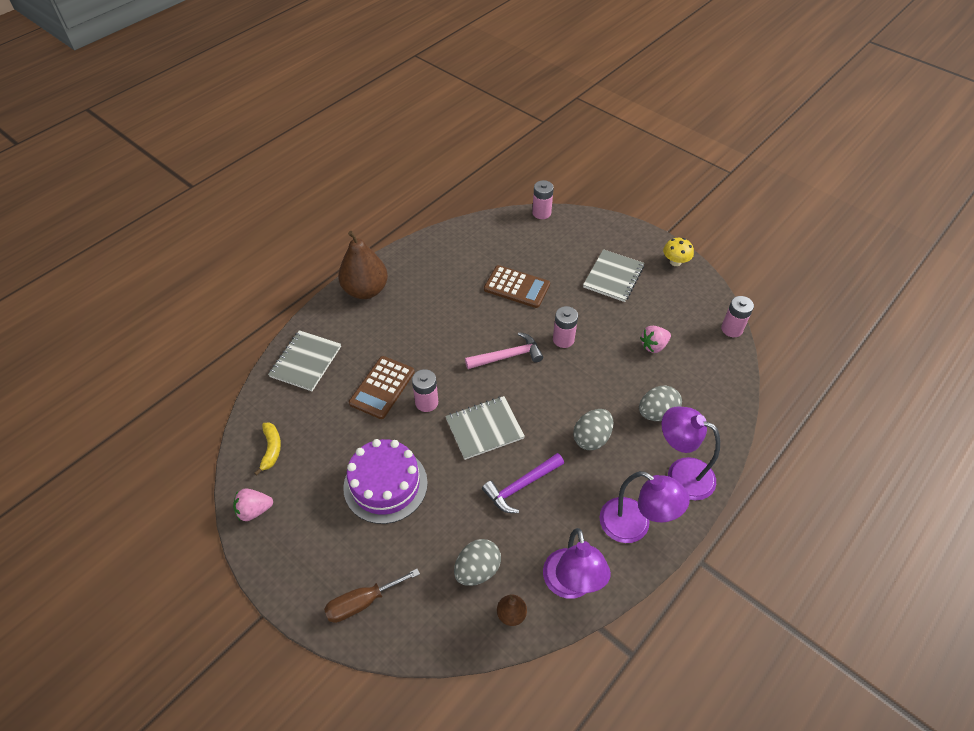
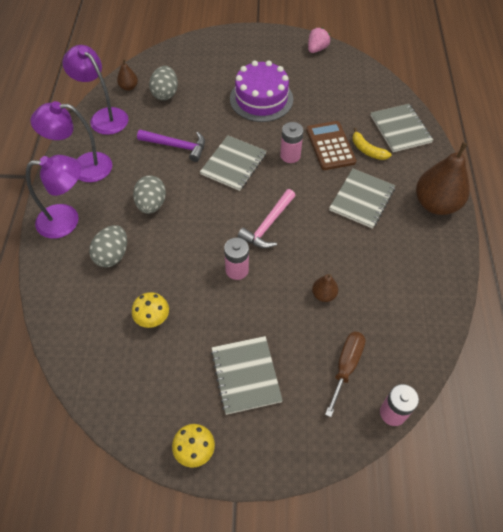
camera: 140 degrees right, 5 degrees up
(271, 449) = (348, 76): yellow banana -> yellow banana (367, 150)
(362, 602) = (213, 50): brown screwdriver -> brown screwdriver (346, 366)
(414, 328) = (362, 199): none -> grey notebook
(517, 287) = (323, 295): brown calculator -> brown pear
(521, 486) = (176, 146): purple hammer -> purple hammer turned 90 degrees clockwise
(653, 346) = (152, 318): pink strawberry -> yellow mushroom
(732, 329) = (85, 393): pink battery -> none

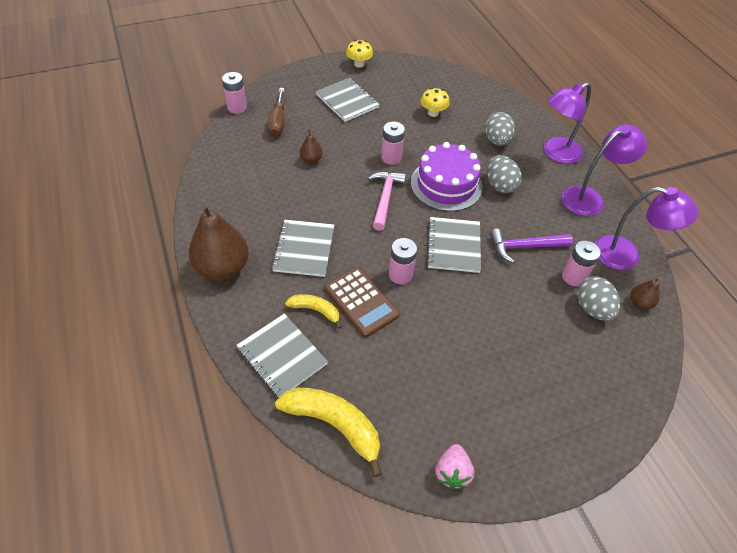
camera: 155 degrees right, 5 degrees down
(158, 115) = (573, 277): none -> pink battery
(261, 99) = (476, 342): purple cake -> purple cake (446, 185)
(376, 85) = (334, 425): none -> yellow banana

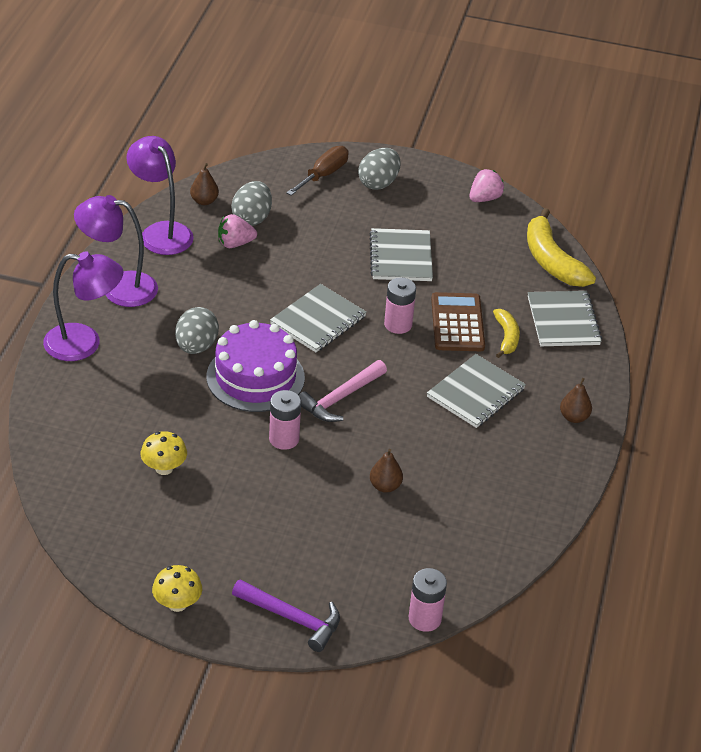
camera: 145 degrees left, 10 degrees down
(222, 268) = (574, 417): brown pear -> brown pear, size x0.46
(278, 122) = (385, 563): brown screwdriver -> brown screwdriver (323, 175)
(315, 310) = (506, 337): yellow banana -> yellow banana turned 150 degrees counterclockwise
(347, 101) = (259, 547): grey notebook -> grey notebook (400, 257)
(496, 140) = (131, 393): grey egg -> grey egg (378, 183)
(524, 247) = (248, 285): purple hammer -> purple hammer (292, 618)
(573, 277) = (235, 243): pink battery -> pink strawberry

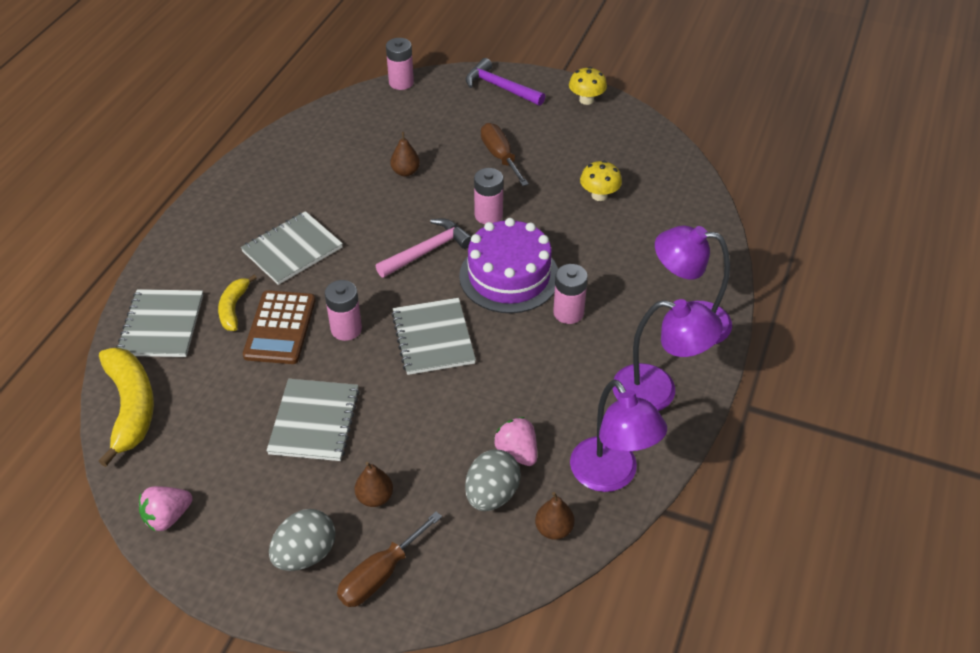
camera: 170 degrees left, 5 degrees up
(196, 346) = (568, 313): grey egg -> pink battery
(235, 243) = (517, 452): pink strawberry -> pink strawberry turned 120 degrees counterclockwise
(280, 512) = (500, 156): none -> brown screwdriver
(318, 320) = (433, 338): grey notebook -> grey notebook turned 60 degrees counterclockwise
(574, 417) = (208, 222): brown pear -> brown pear (375, 497)

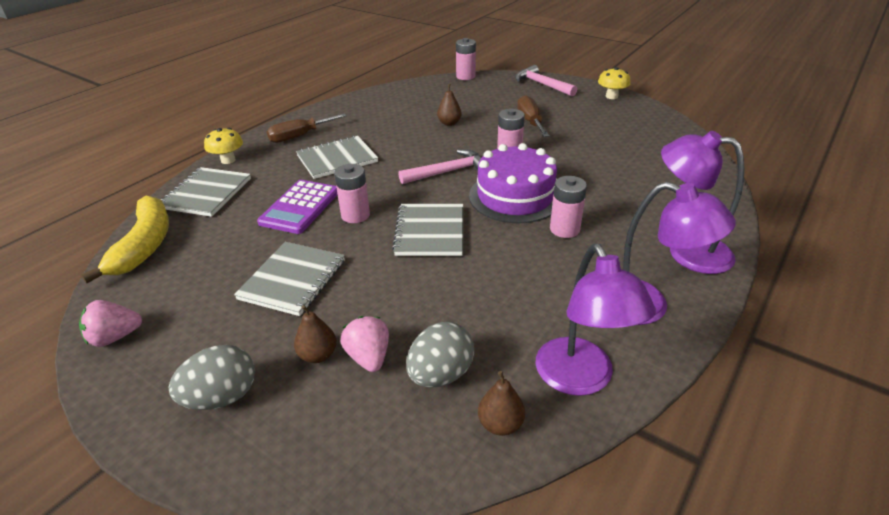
camera: 15 degrees right, 10 degrees down
(234, 308) = (270, 190): yellow banana -> none
(280, 328) = (300, 207): brown calculator -> purple calculator
(380, 575) = (288, 435): brown screwdriver -> brown screwdriver (299, 136)
(500, 87) = (542, 84): purple hammer -> pink hammer
(517, 452) = (480, 338): pink strawberry -> pink strawberry (369, 357)
(599, 195) = (611, 152): yellow mushroom -> yellow mushroom (228, 160)

